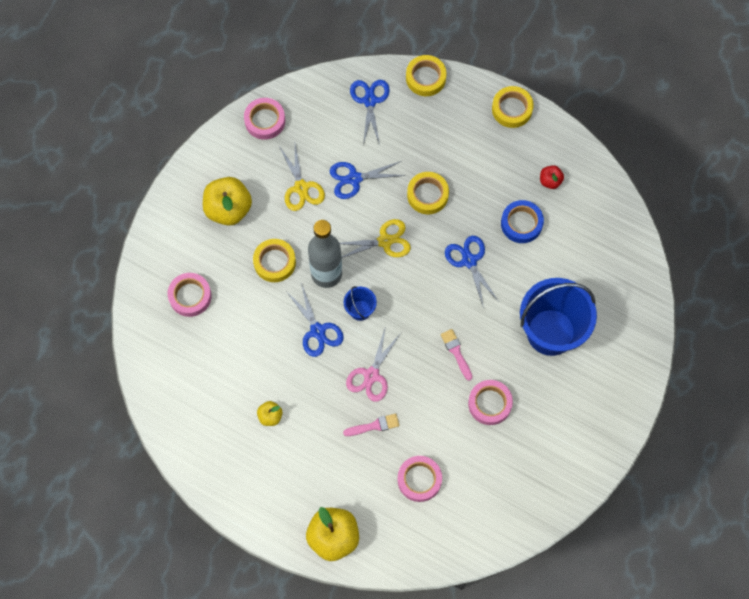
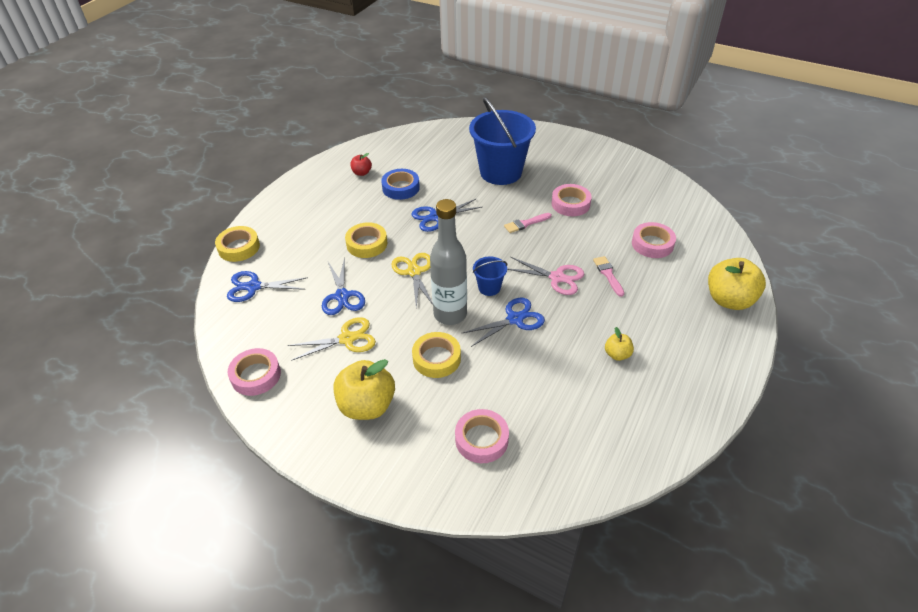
camera: 90 degrees left, 25 degrees down
(512, 109) = (287, 194): yellow tape -> none

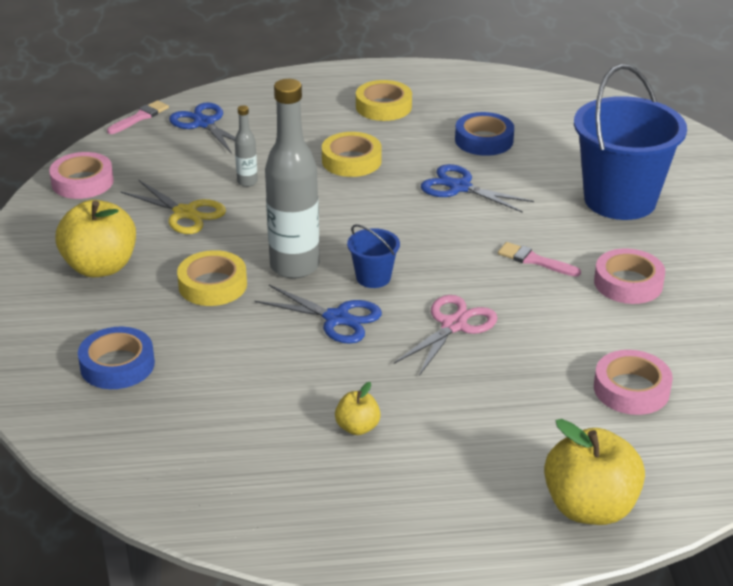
camera: 55 degrees right, 10 degrees down
(239, 247) = (253, 88): yellow tape -> yellow tape (383, 107)
(342, 296) = (247, 182): blue scissors -> grey bottle
(362, 173) = (477, 103): red apple -> none
(414, 272) = (340, 212): yellow scissors -> none
(481, 439) = (117, 365): pink tape -> blue tape
(557, 278) = (453, 325): pink scissors -> pink scissors turned 135 degrees counterclockwise
(608, 274) = (512, 368): pink brush -> pink brush (140, 117)

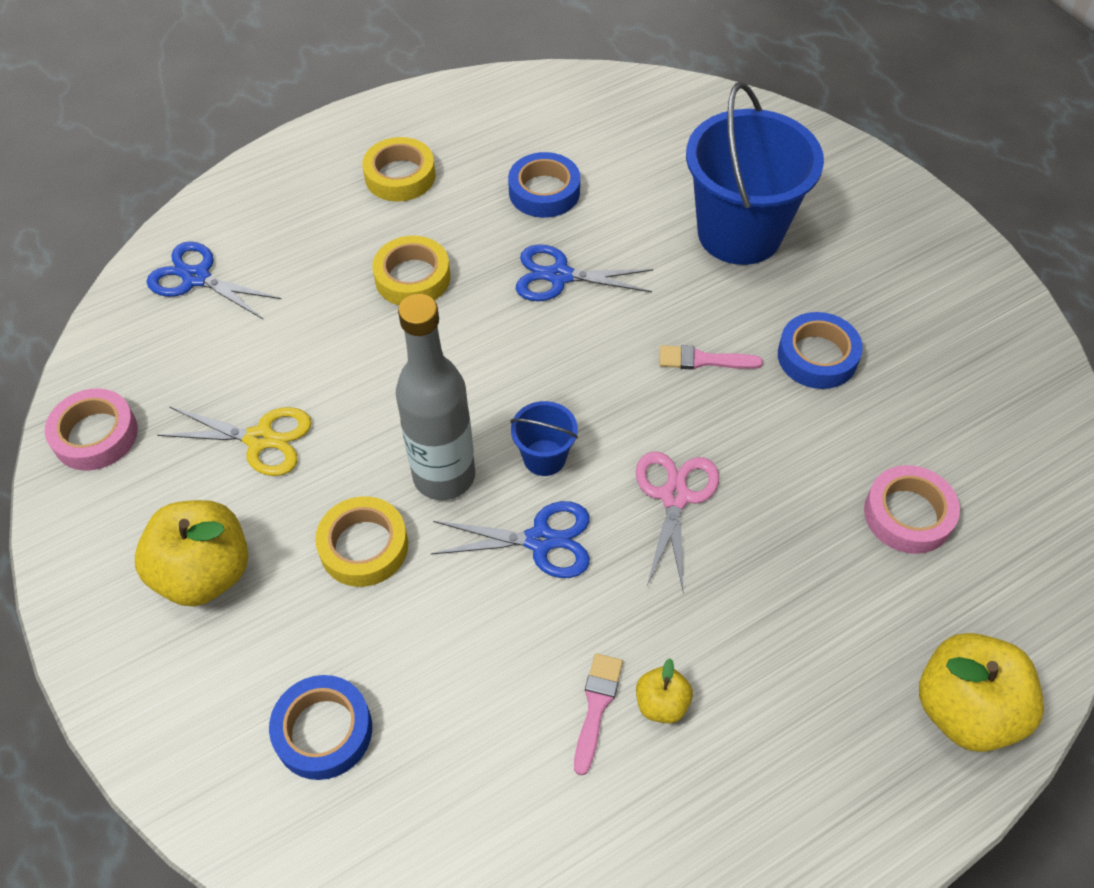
camera: 25 degrees left, 20 degrees up
(140, 117) = (107, 295): pink brush -> pink brush (596, 706)
(247, 182) = (307, 358): grey bottle -> none
(628, 283) = (817, 356): pink tape -> blue tape

